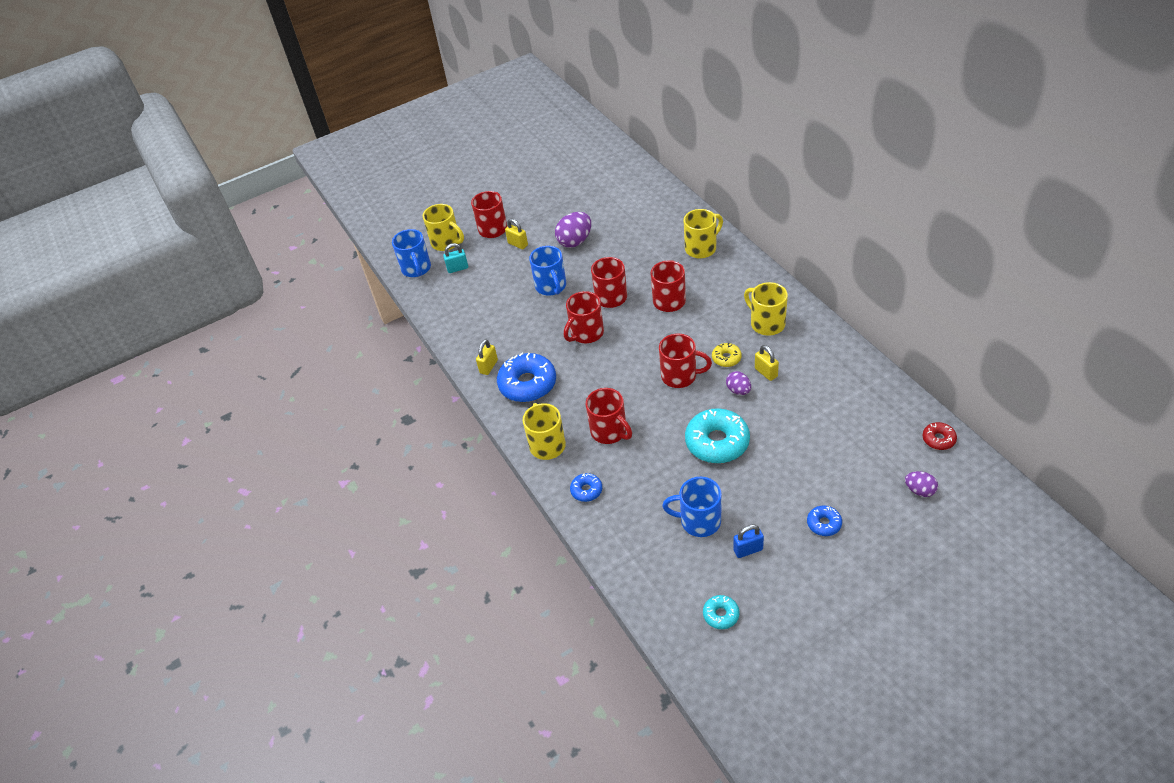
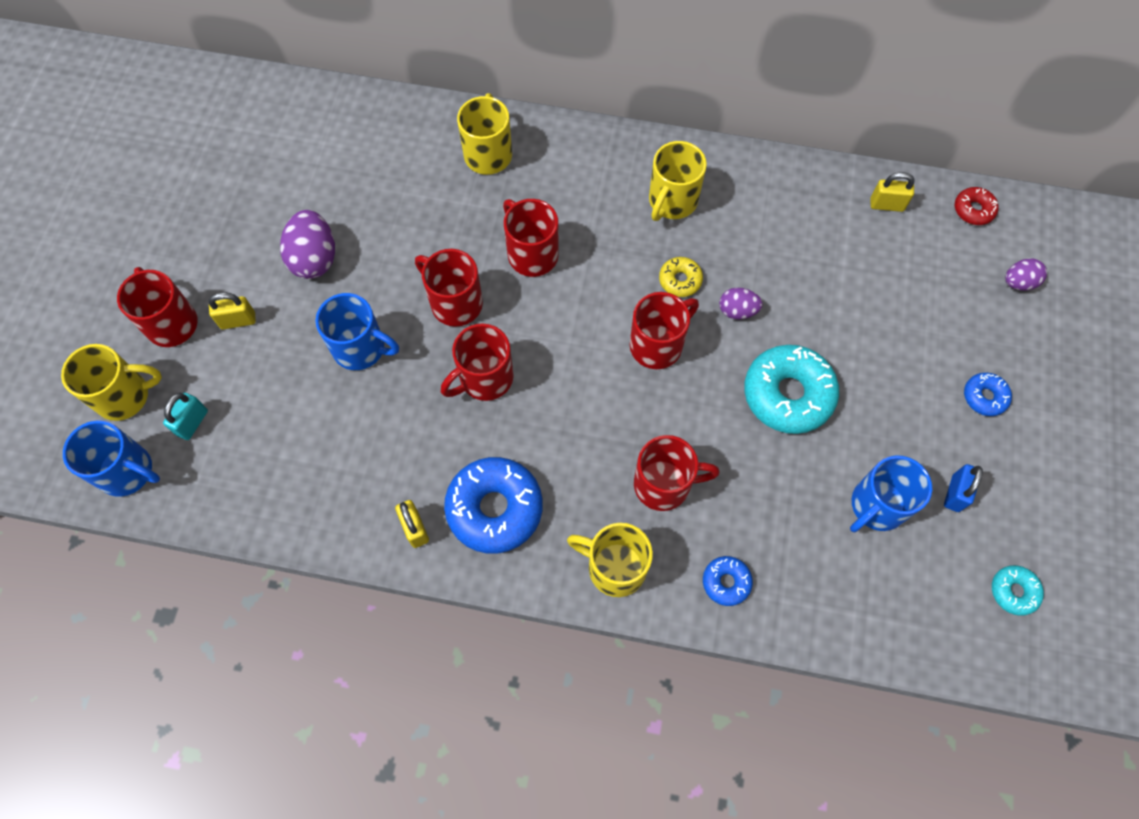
camera: 55 degrees left, 20 degrees up
(586, 333) = (484, 378): red mug -> red mug turned 60 degrees clockwise
(766, 323) = (672, 201): yellow mug -> yellow mug turned 60 degrees counterclockwise
(766, 372) = (739, 265): yellow padlock -> yellow padlock (886, 205)

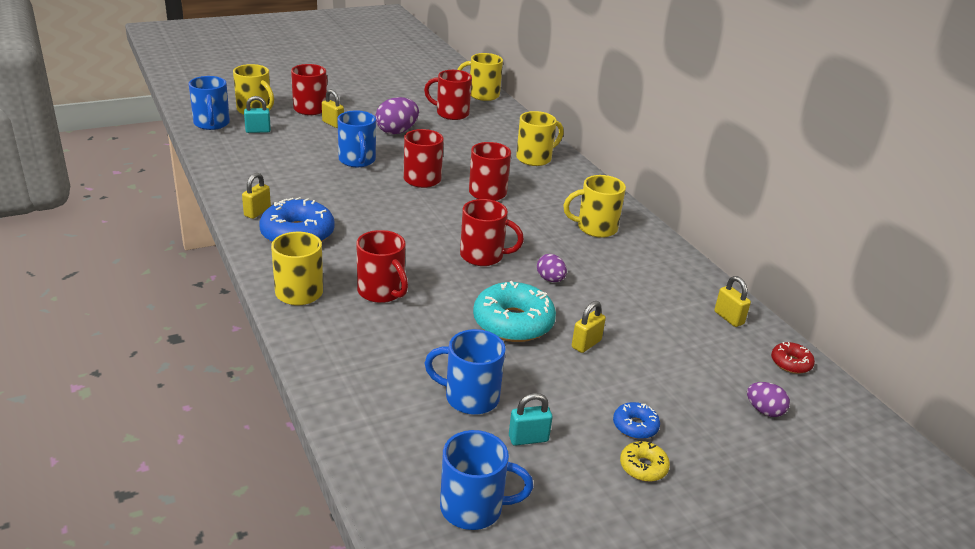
camera: 50 degrees right, 35 degrees down
(283, 97) = (482, 95): none -> yellow mug
(484, 378) = (383, 203): red mug -> red mug (451, 113)
(680, 280) = (542, 249): yellow donut -> yellow donut (643, 467)
(726, 582) = (332, 343): blue donut -> none
(856, 353) = (586, 344): none -> yellow padlock
(955, 493) = (528, 438): blue padlock -> turquoise padlock
(1013, 591) = (474, 508): turquoise donut -> blue mug

